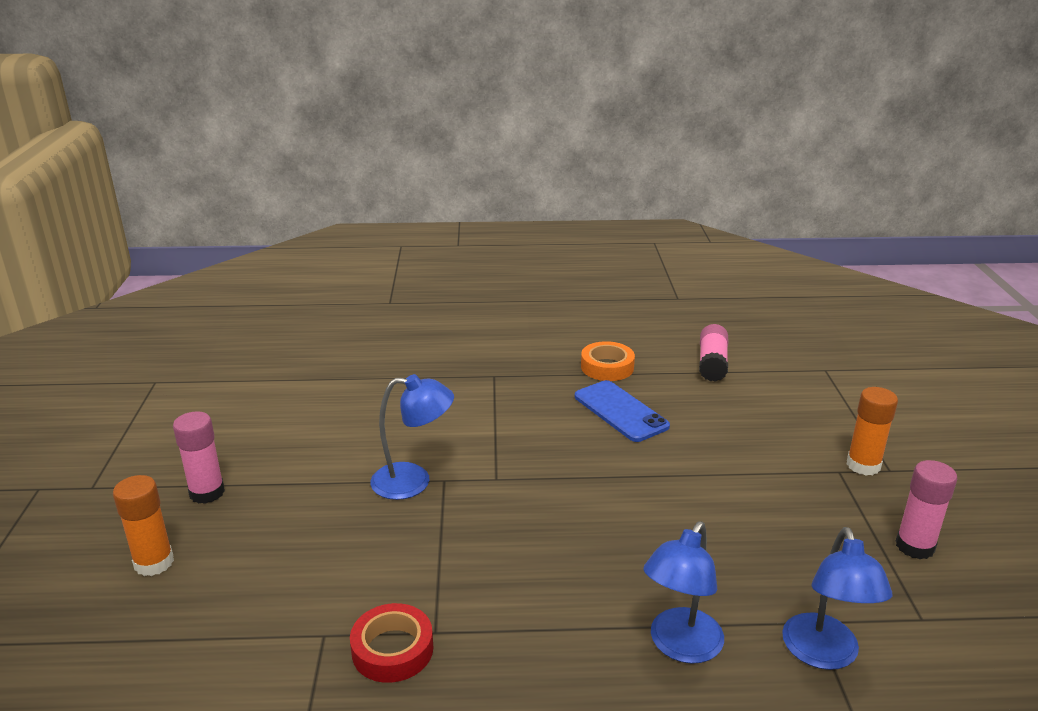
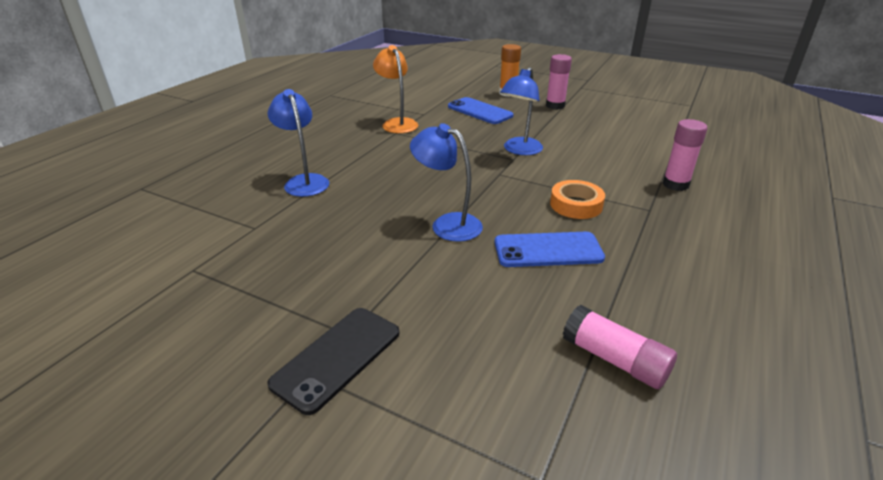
camera: 120 degrees right, 5 degrees up
(274, 566) = (480, 111): none -> blue phone
(392, 649) = (397, 123): red tape -> orange lamp
(607, 367) = (640, 274): orange tape -> orange tape (576, 205)
(824, 654) = (235, 218): blue lamp -> blue lamp (447, 224)
(863, 465) = (337, 357): orange glue stick -> black phone
(914, 546) = (231, 313): pink glue stick -> pink glue stick (675, 184)

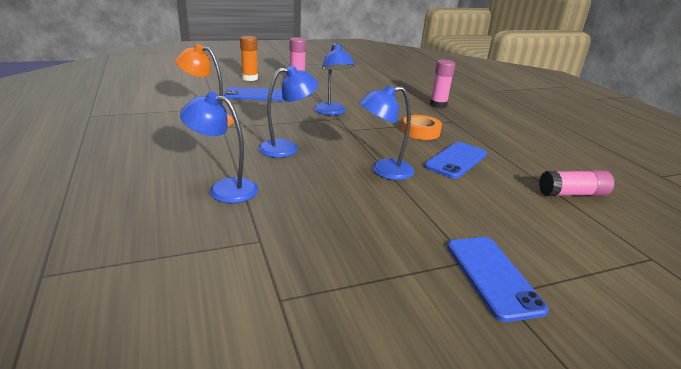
camera: 50 degrees left, 5 degrees down
(337, 357) = (492, 276): black phone -> blue phone
(408, 168) = (287, 148): none -> blue lamp

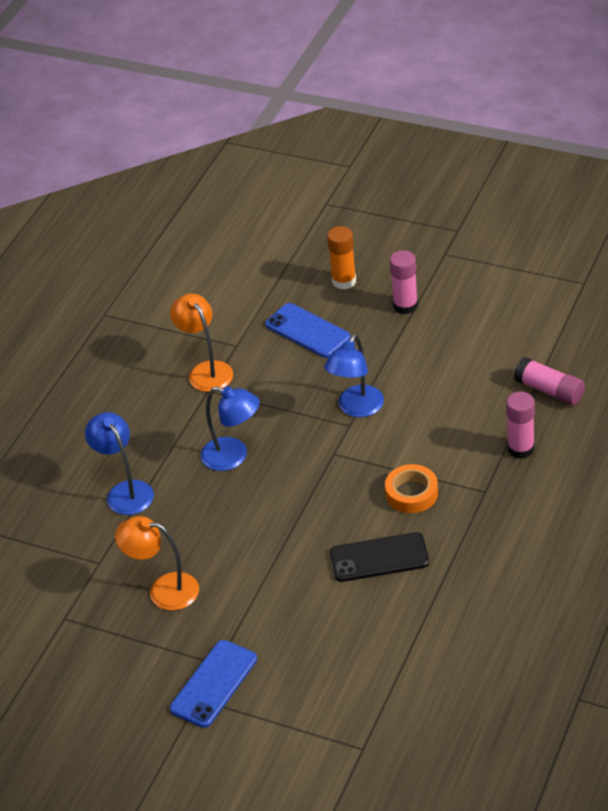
camera: 50 degrees right, 15 degrees up
(347, 233) = (163, 590): none -> orange lamp
(384, 171) = (284, 536): blue lamp -> none
(456, 160) = (379, 557): blue phone -> black phone
(572, 194) = (421, 660): pink glue stick -> pink glue stick (549, 390)

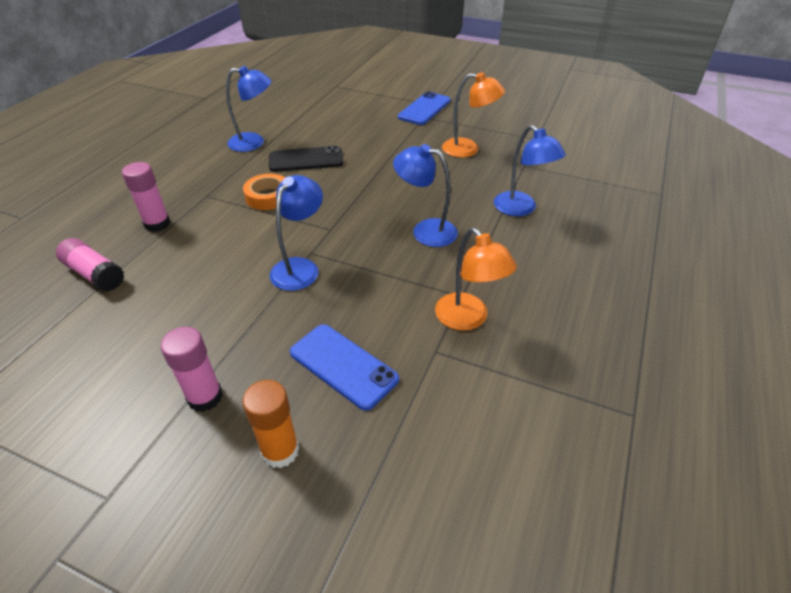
camera: 175 degrees right, 0 degrees up
(458, 588) = (254, 142): none -> blue lamp

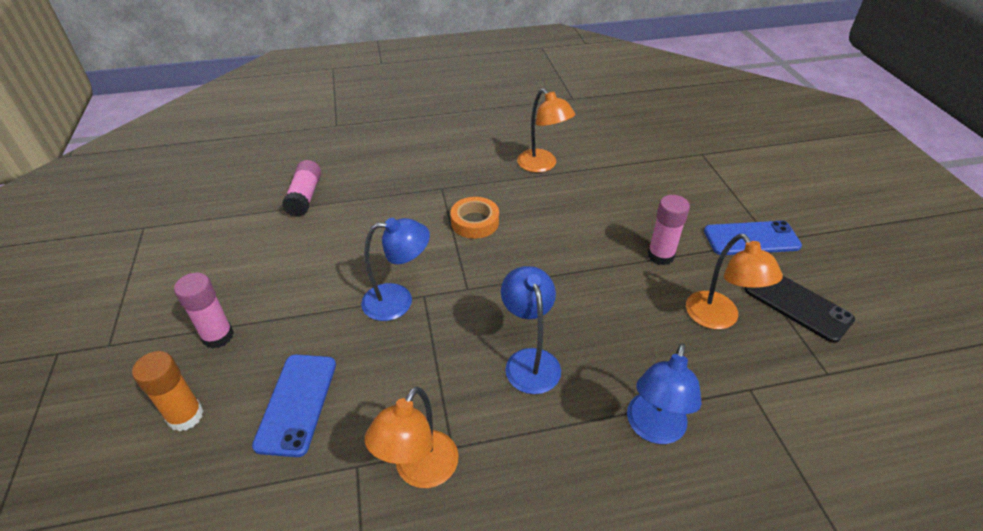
camera: 55 degrees right, 0 degrees up
(157, 224) = (383, 187): pink glue stick -> pink glue stick (660, 256)
(254, 142) = (542, 165): blue lamp -> orange lamp
(306, 160) = (553, 211): black phone -> black phone (797, 304)

